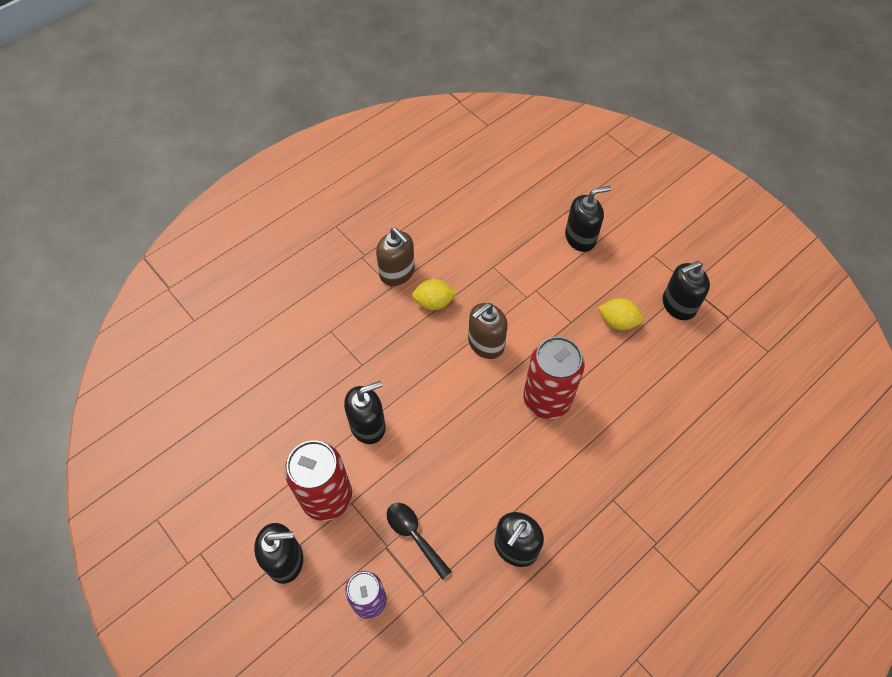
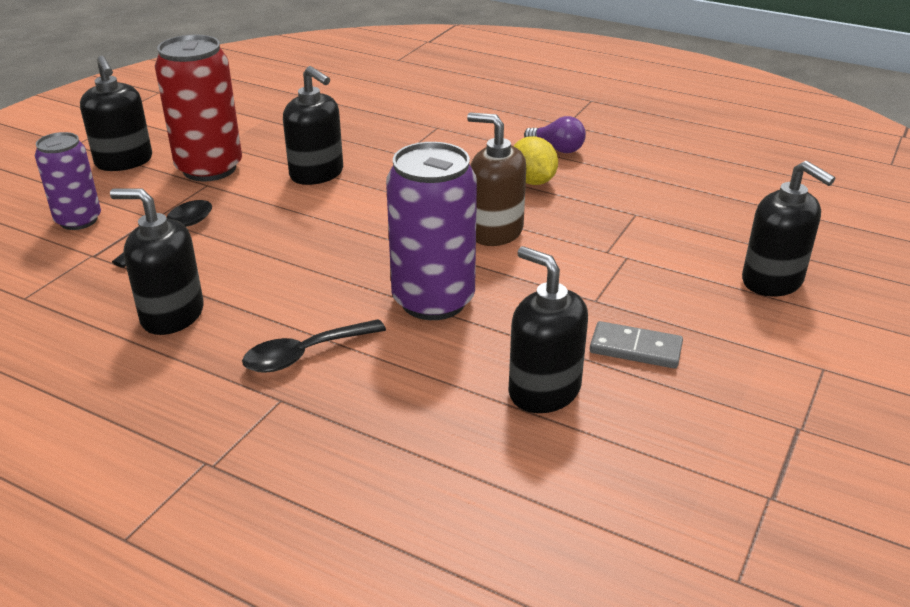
camera: 70 degrees right, 25 degrees down
(397, 273) = (557, 149): brown soap dispenser -> purple light bulb
(547, 399) = (433, 300): red can -> purple can
(577, 478) = (305, 354): none -> black spoon
(617, 322) = (635, 349): yellow lemon -> grey domino
(678, 305) = (737, 418): black soap dispenser -> black soap dispenser (544, 391)

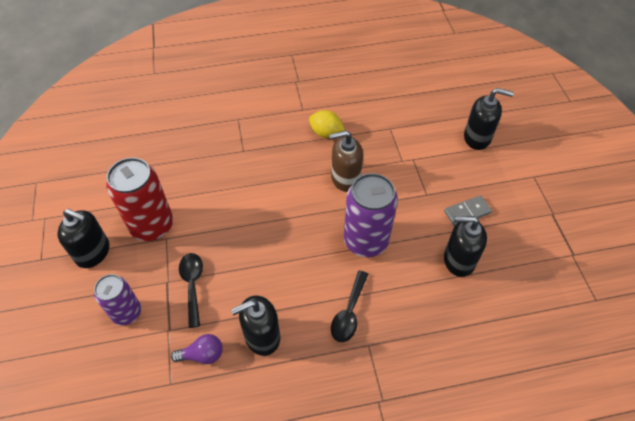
camera: 40 degrees left, 20 degrees up
(317, 174) = (216, 193): black soap dispenser -> none
(557, 149) = (313, 102): purple light bulb -> purple light bulb (202, 355)

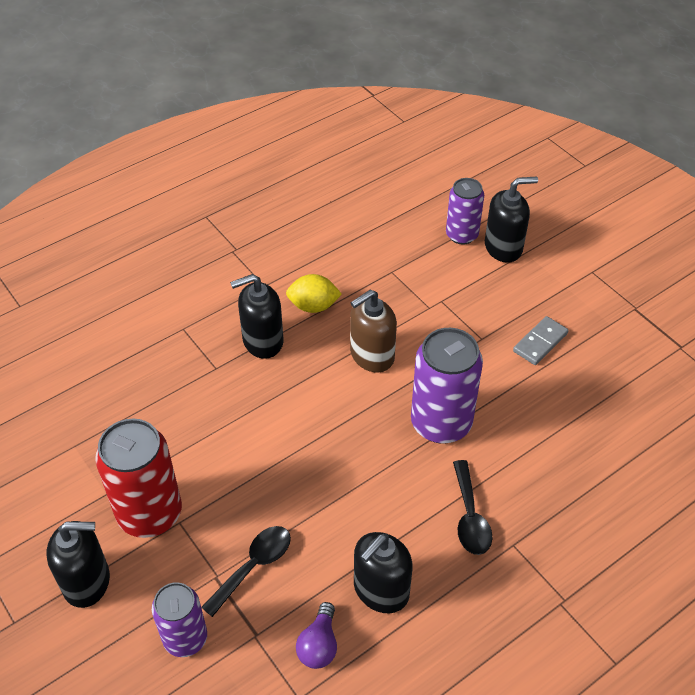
camera: 25 degrees left, 5 degrees down
(192, 285) = (253, 566): black spoon -> black spoon turned 75 degrees clockwise
(202, 355) = (319, 645): purple light bulb -> purple light bulb turned 135 degrees clockwise
(452, 120) = (461, 235): none -> purple can
(458, 260) = (561, 403): black soap dispenser -> black soap dispenser (262, 341)

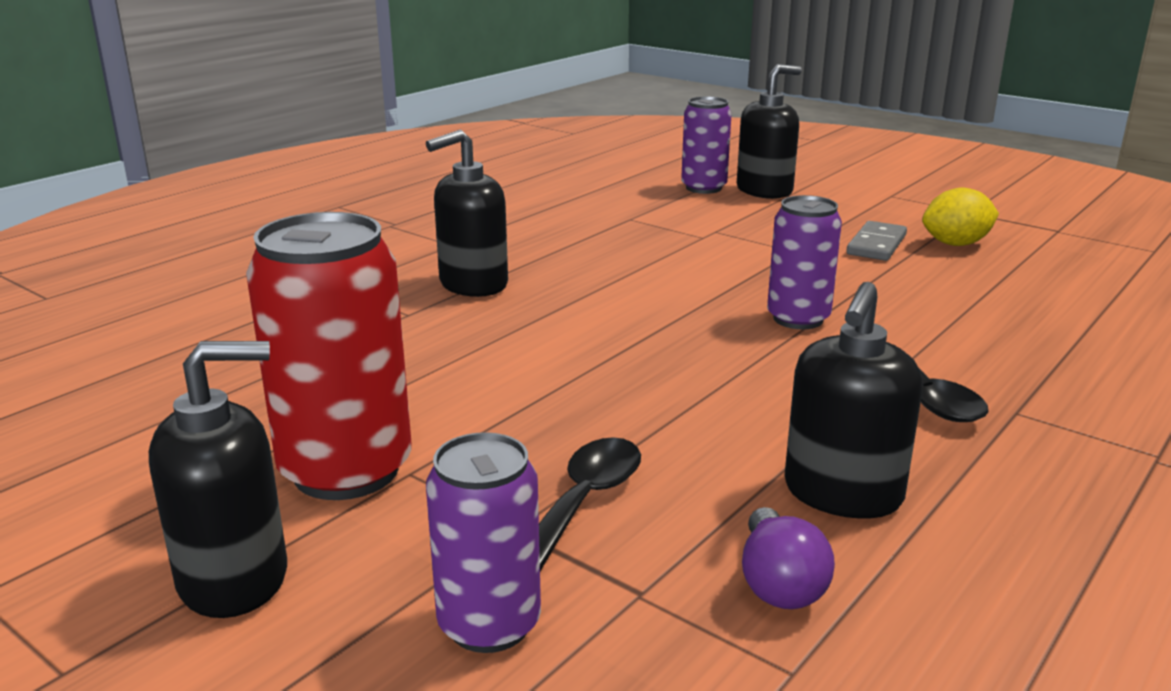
camera: 15 degrees left, 25 degrees down
(313, 306) = (535, 251): yellow lemon -> yellow lemon (955, 244)
(371, 355) = (649, 278): brown soap dispenser -> none
(441, 423) = (798, 319): purple can -> purple can, size x0.63

